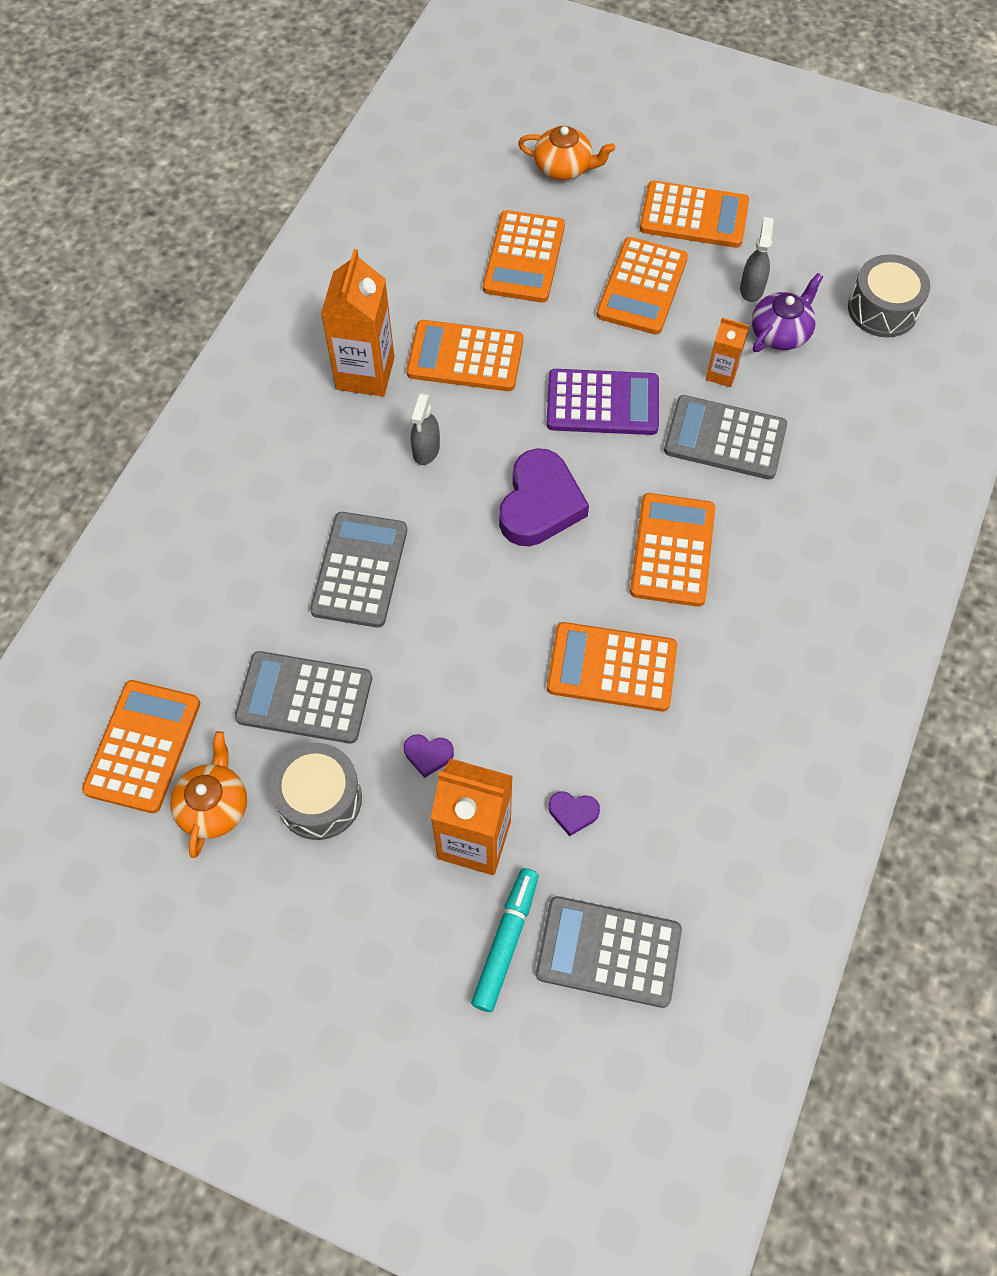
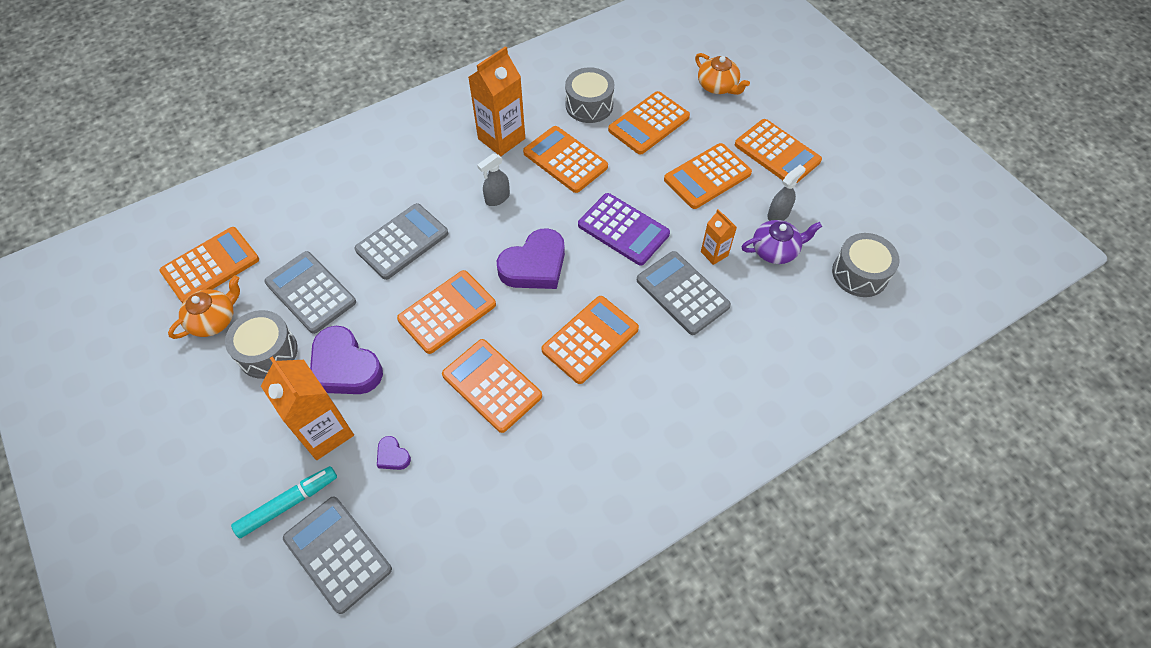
camera: 35 degrees right, 5 degrees down
(428, 755) = (345, 367): purple heart -> purple heart, size x2.25
(434, 272) = (589, 105): none -> grey drum
(489, 619) = (447, 312): none -> orange calculator

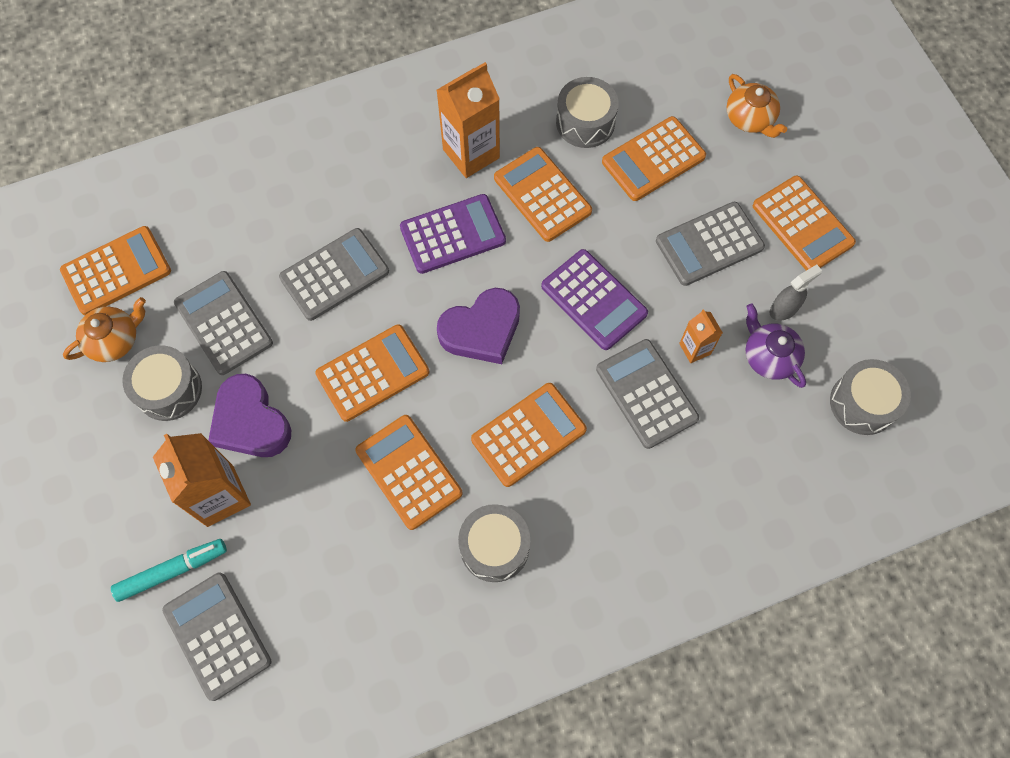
camera: 10 degrees right, 10 degrees up
(392, 456) = (289, 536): purple heart -> none
(497, 198) = (453, 234): grey spray bottle -> purple calculator
(578, 435) = (494, 547): none -> grey drum
(707, 176) = (709, 244): orange calculator -> grey calculator
(775, 250) = (769, 356): purple teapot -> purple teapot turned 120 degrees counterclockwise

